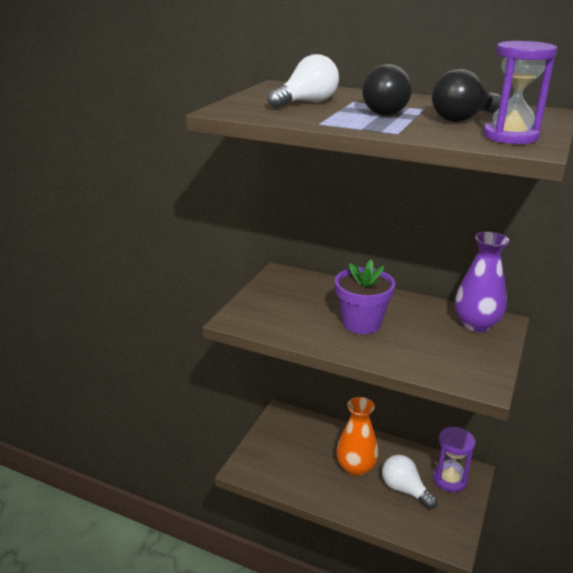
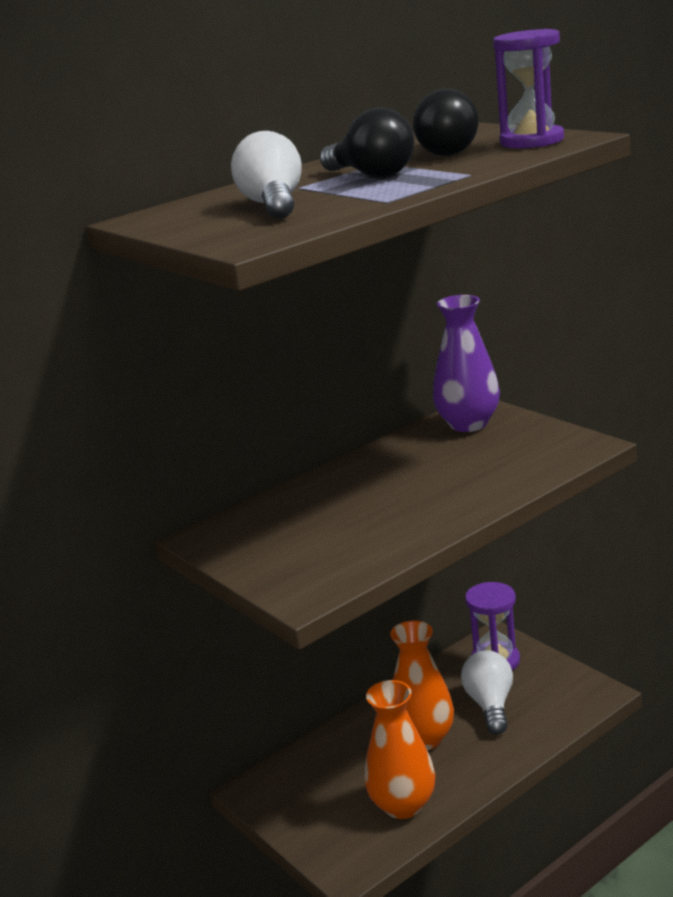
camera: 60 degrees left, 5 degrees down
(297, 476) = (403, 805): none -> orange vase
(361, 323) = (403, 495): purple flower pot -> none
(404, 489) = (490, 705): white light bulb -> white light bulb turned 105 degrees clockwise

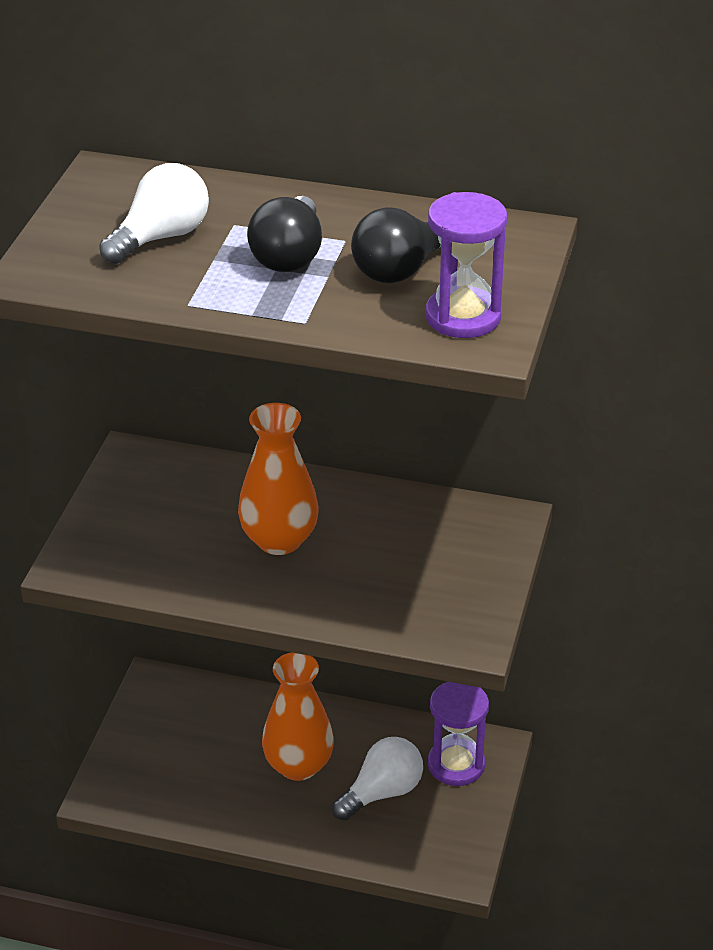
camera: 50 degrees right, 15 degrees up
(403, 805) = (199, 794): orange vase -> orange vase (279, 540)
(468, 424) = (466, 529): purple vase -> none

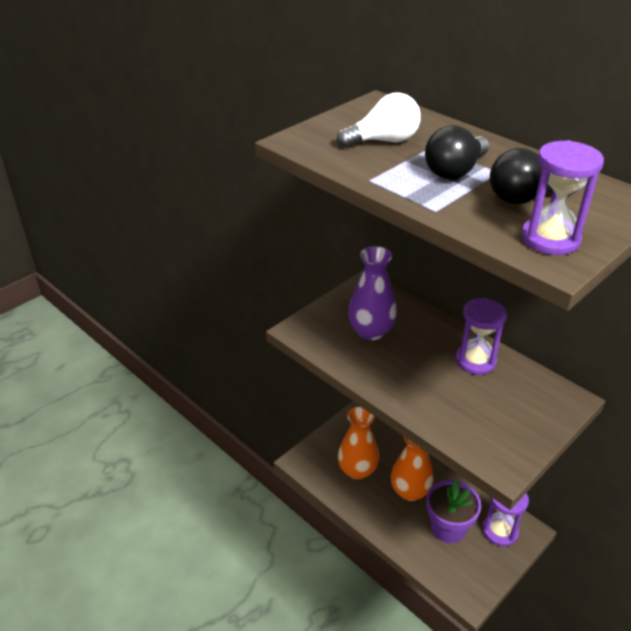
camera: 30 degrees right, 0 degrees up
(183, 526) = (371, 331): none -> purple vase
(279, 540) = (419, 359): orange vase -> orange vase (357, 470)
(358, 514) = (475, 361): none -> purple hourglass
(382, 792) = (448, 528): white light bulb -> purple flower pot

